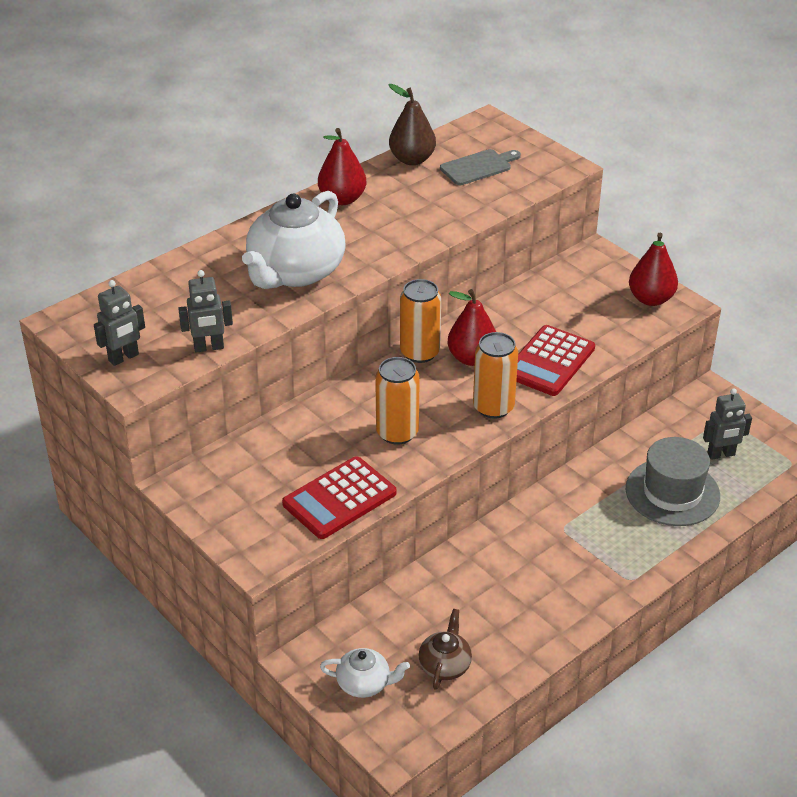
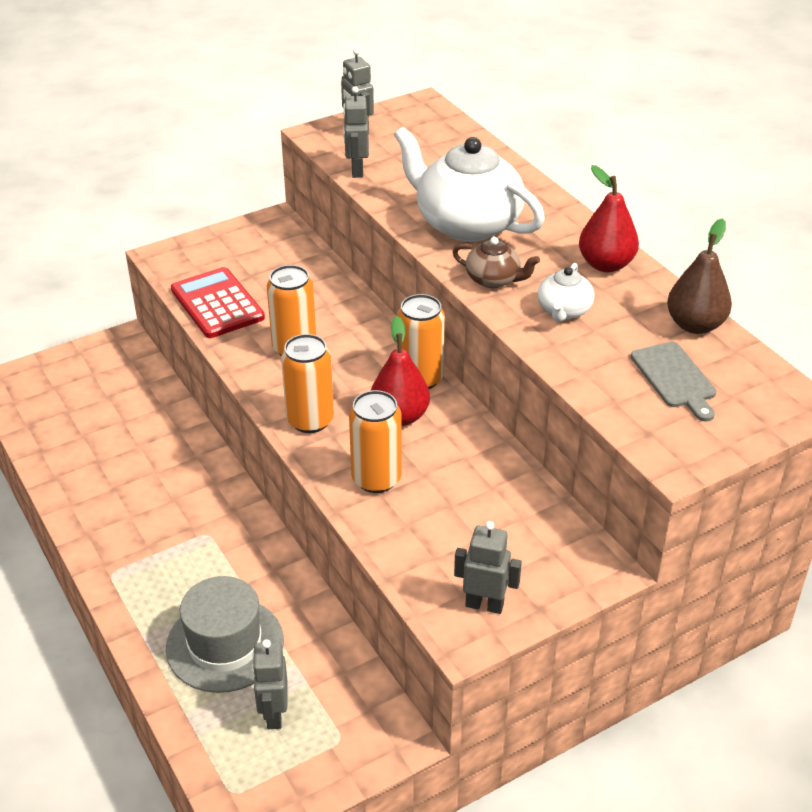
camera: 100 degrees right, 0 degrees up
(364, 683) = (80, 372): white teapot -> white teapot (564, 311)
(445, 665) = (74, 421): brown teapot -> brown teapot (494, 279)
(549, 361) = (376, 479): red calculator -> orange can
(651, 299) = (484, 605): red pear -> grey robot

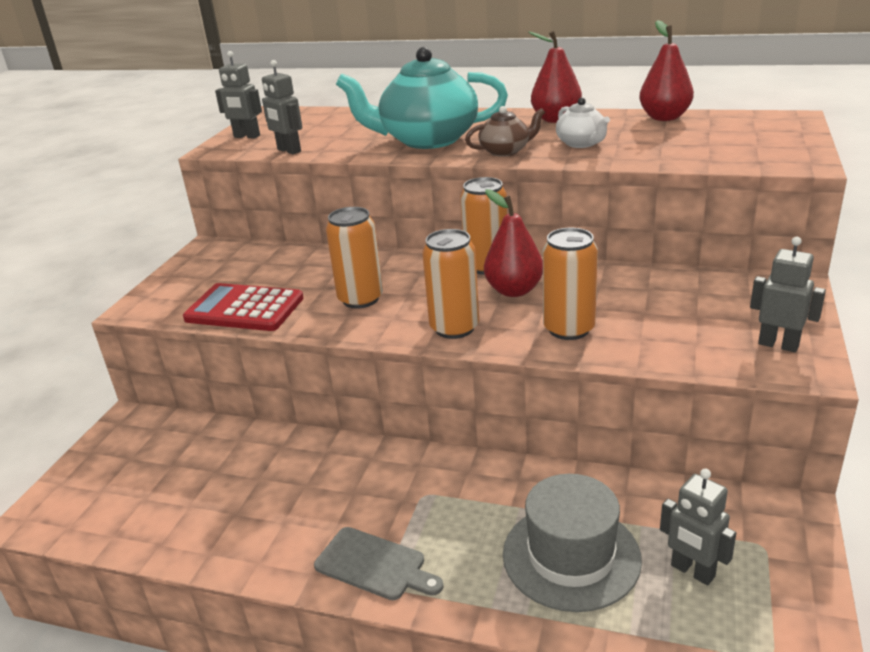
camera: 40 degrees left, 10 degrees down
(466, 224) = (427, 140): white teapot -> turquoise teapot
(484, 605) = (778, 345): grey robot -> grey robot turned 60 degrees clockwise
(675, 378) = (711, 138): grey cutting board -> grey cutting board (374, 565)
(695, 325) = (664, 117): brown pear -> red pear

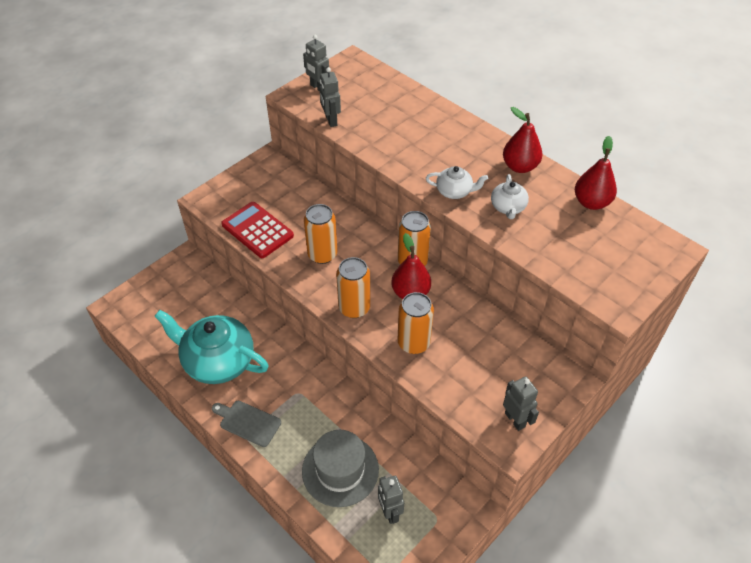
camera: 25 degrees right, 20 degrees up
(374, 565) = (248, 422): grey cutting board -> grey cutting board turned 150 degrees clockwise
(427, 140) = (419, 151): turquoise teapot -> turquoise teapot (217, 361)
(505, 151) = (454, 191): brown teapot -> white teapot

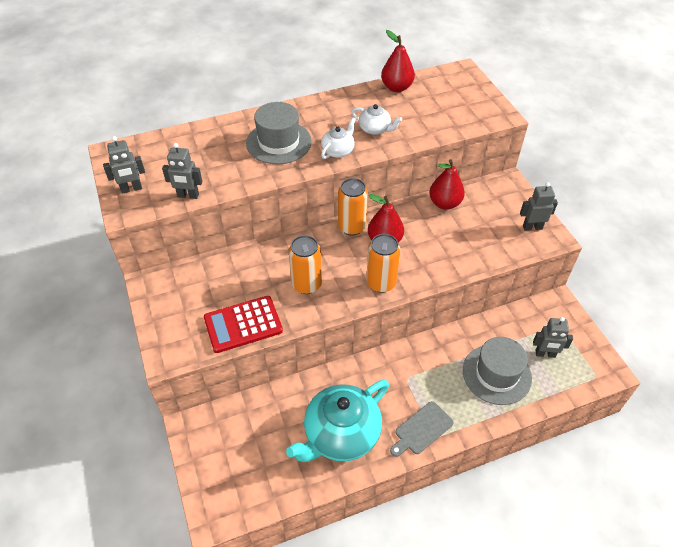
camera: 65 degrees left, 0 degrees up
(413, 343) = (437, 257): orange can -> none
(436, 148) = (278, 142): none -> grey hat
(519, 167) = (335, 106): red pear -> red pear (444, 203)

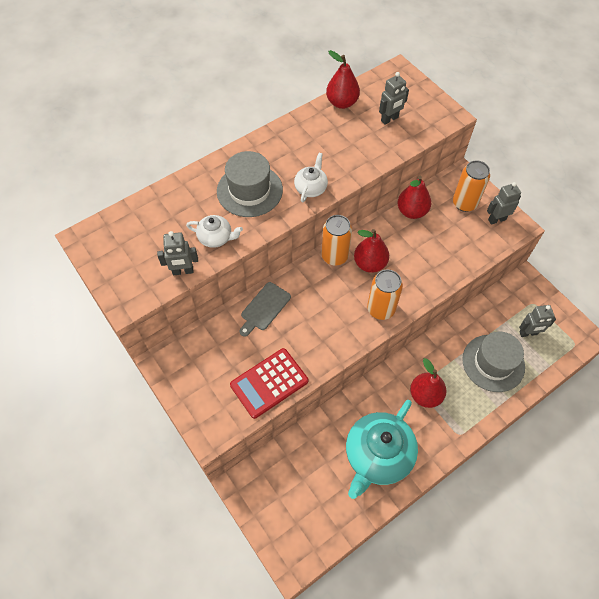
camera: 15 degrees left, 10 degrees up
(131, 189) = (122, 276): grey robot -> grey robot (389, 119)
(306, 284) = (313, 327): orange can -> orange can (464, 203)
(375, 129) = (337, 155): white teapot -> white teapot (216, 238)
(412, 388) = (425, 395): none -> red pear
(422, 429) = (445, 432): grey cutting board -> grey cutting board (264, 308)

